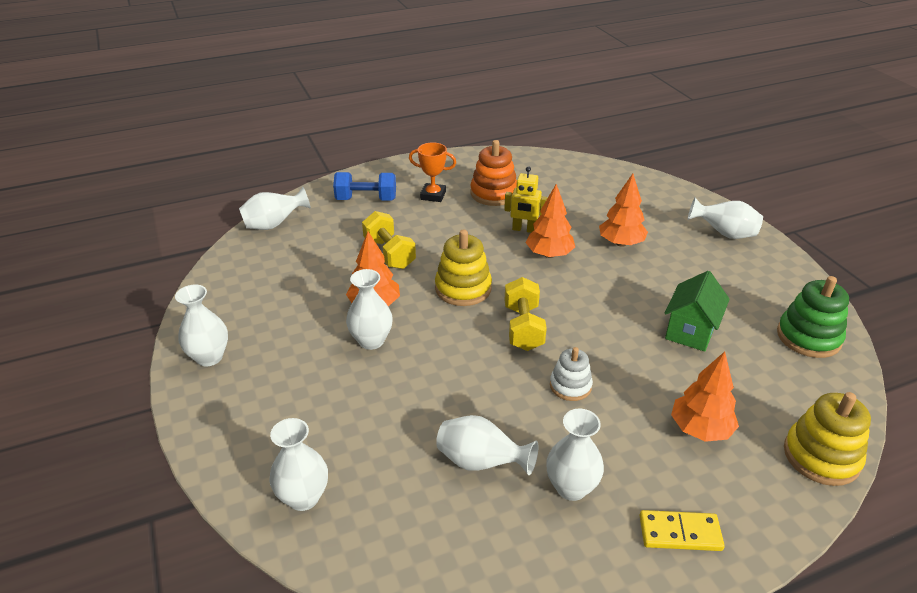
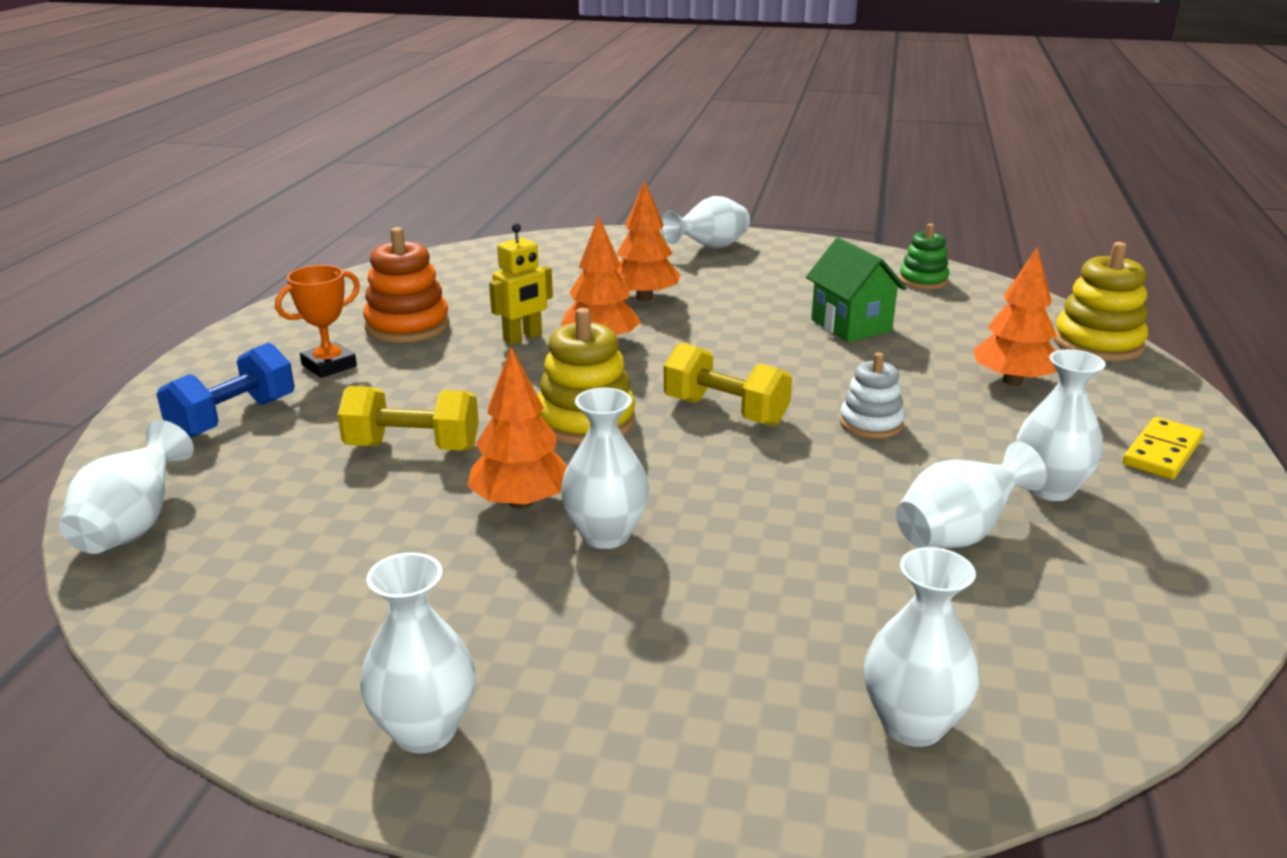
camera: 55 degrees left, 10 degrees down
(808, 337) = (923, 281): green stacking toy -> green stacking toy, size x0.64

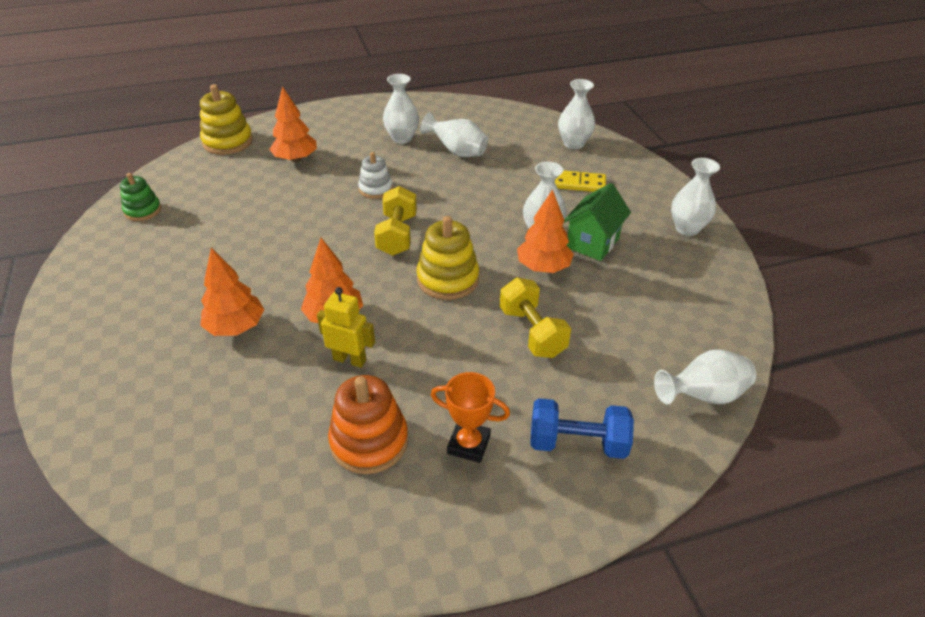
camera: 120 degrees left, 15 degrees up
(709, 248) = (93, 332): white vase -> none
(851, 326) = (243, 221): green house -> green house (592, 243)
(1161, 452) = (348, 118): yellow domino -> yellow domino (579, 184)

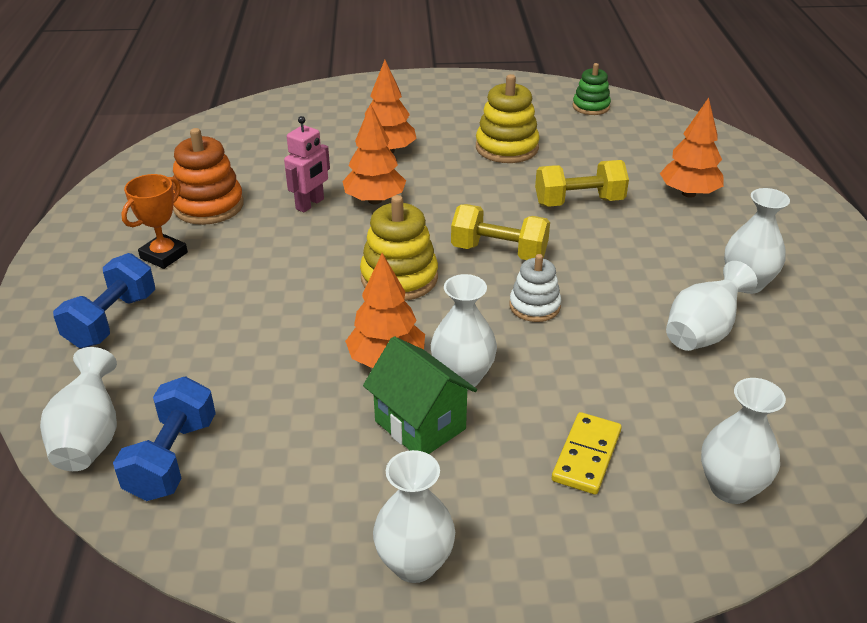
camera: 105 degrees right, 5 degrees down
(228, 142) = (733, 150): yellow stacking toy -> yellow stacking toy (507, 148)
(350, 359) = (310, 204): yellow robot -> pink robot
(375, 189) = (606, 246): white stacking toy -> white stacking toy (534, 306)
(532, 332) = (276, 324): yellow dumbbell -> yellow dumbbell (579, 202)
(689, 343) = (172, 458): none -> blue dumbbell

